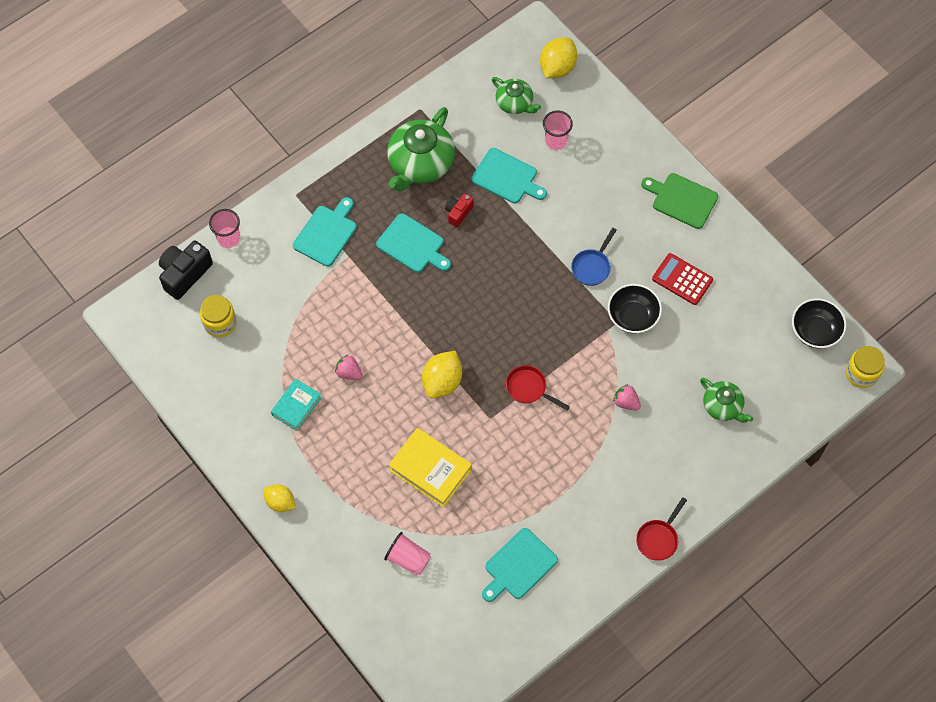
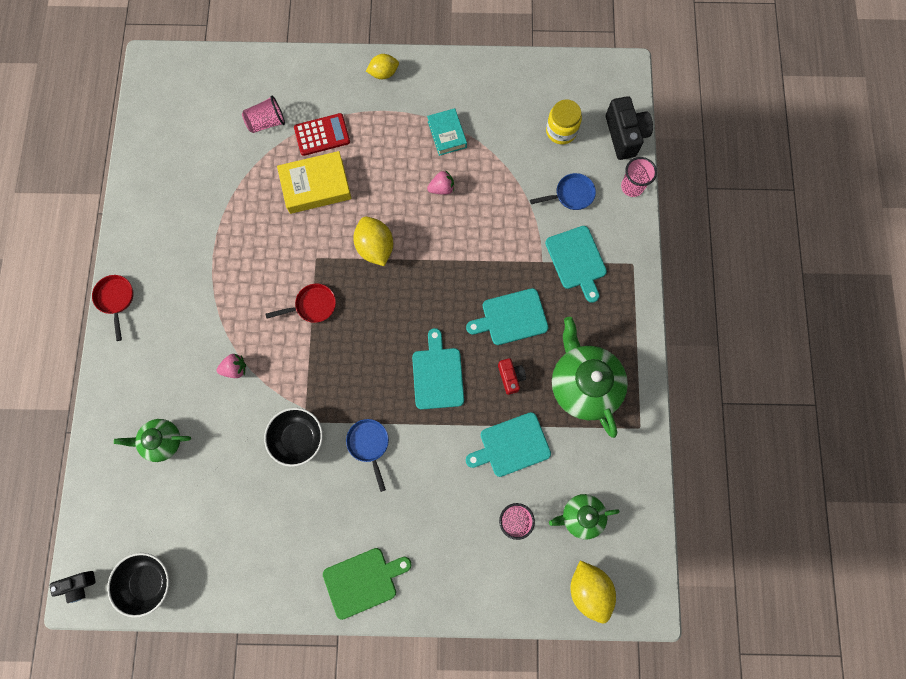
camera: 130 degrees right, 10 degrees up
(273, 276) = (571, 195): none -> blue pan
(518, 566) = (192, 188): turquoise cutting board -> turquoise cutting board (437, 375)
(682, 279) = (292, 510): red calculator -> red calculator (322, 135)
(861, 373) = (78, 585): yellow jar -> black camera

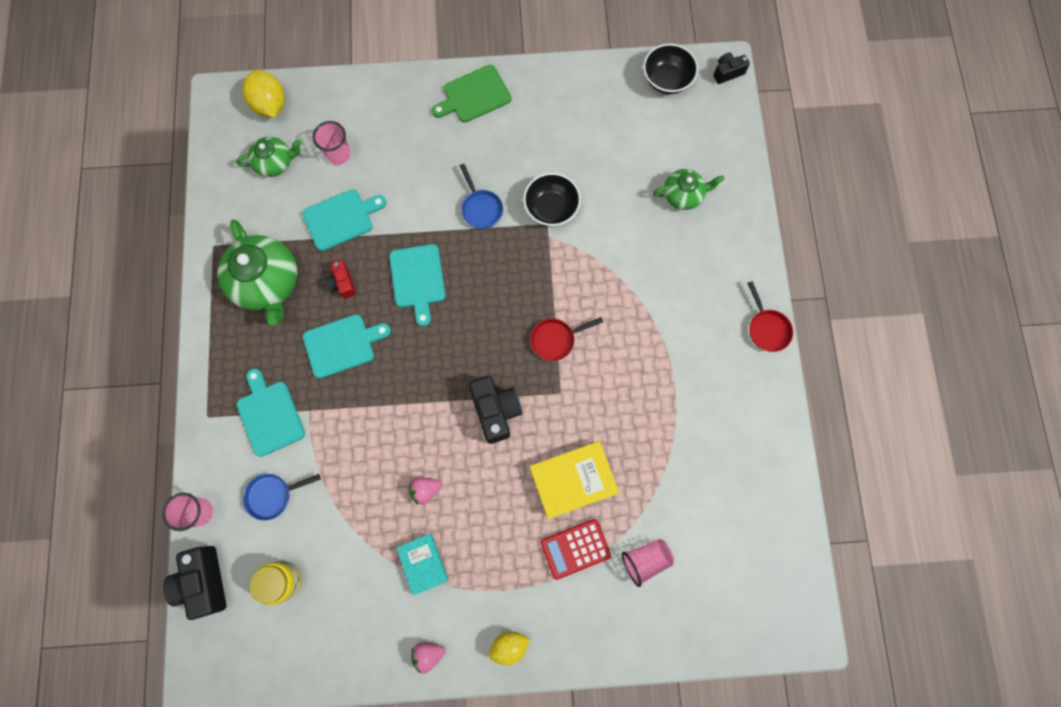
camera: 175 degrees right, 0 degrees up
(235, 369) = (625, 268): pink strawberry -> pink strawberry (428, 653)
(375, 247) = (495, 410): yellow lemon -> black camera

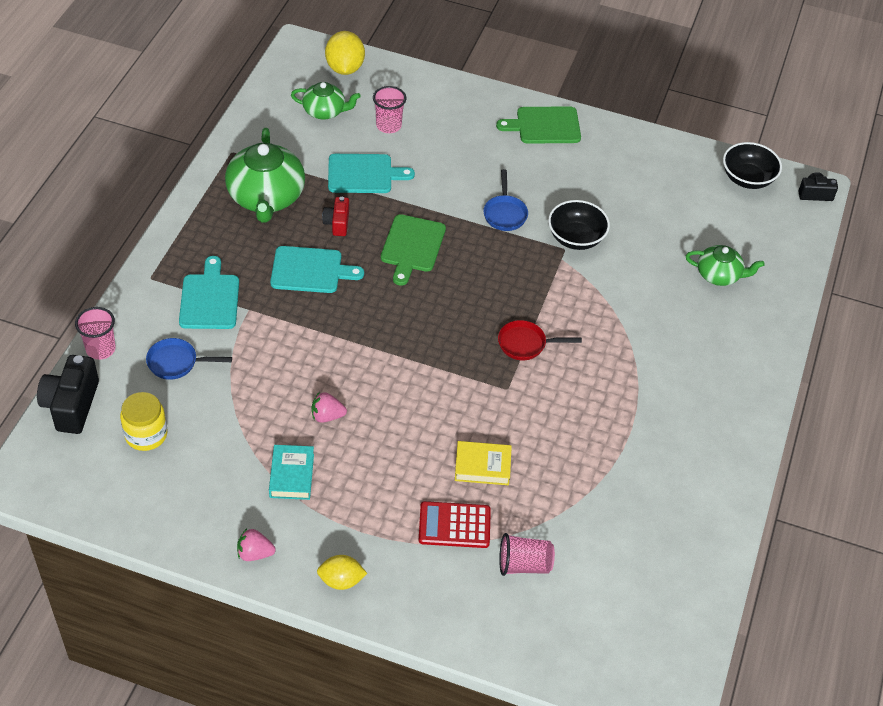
camera: 20 degrees right, 25 degrees down
(418, 279) = (412, 246): turquoise cutting board -> green cutting board
(495, 410) = (433, 379): black camera -> none
(573, 480) = (482, 466): yellow book -> yellow book, size x0.65
(767, 328) = (756, 417): red pan -> none

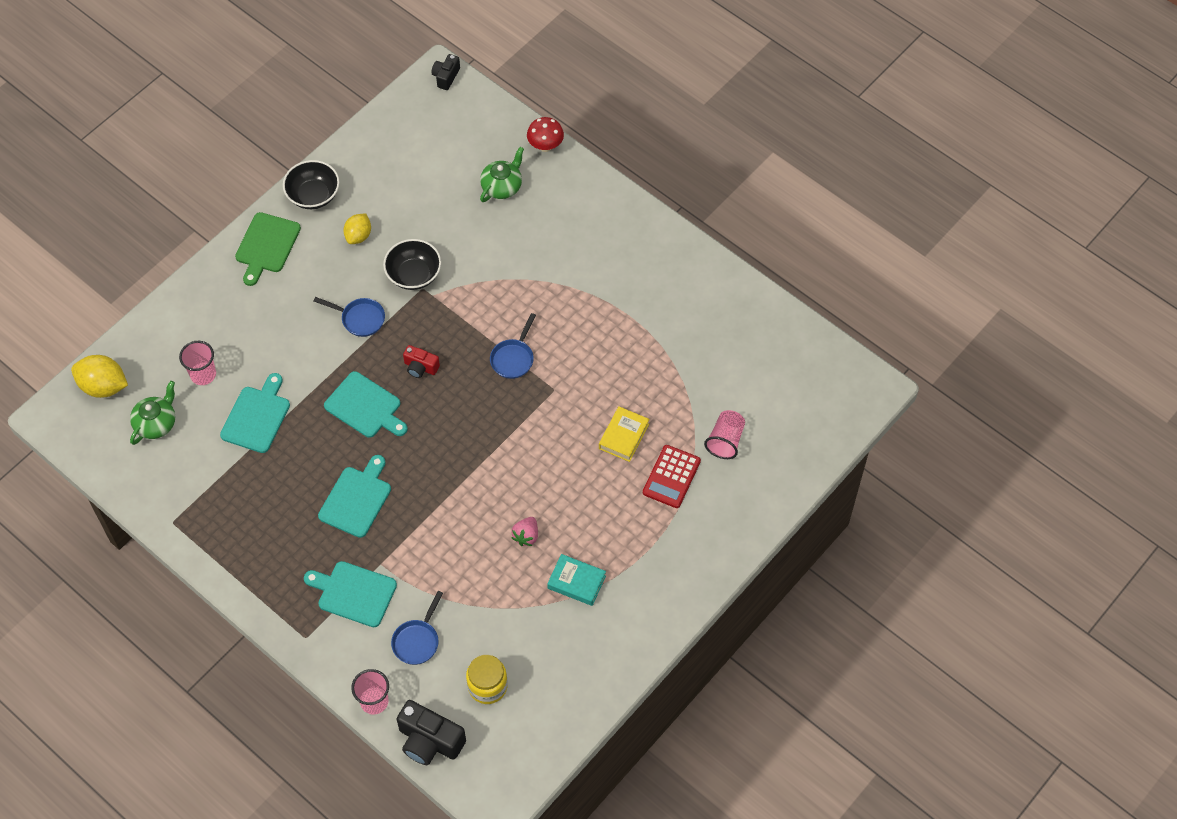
camera: 65 degrees left, 10 degrees up
(255, 553) = (642, 632): pink strawberry -> none
(266, 197) = (248, 509): green teapot -> none
(337, 223) = (309, 459): red camera -> red camera (420, 367)
(341, 580) = (691, 576): yellow lemon -> yellow lemon (358, 236)
(412, 246) = (365, 407): green cutting board -> turquoise cutting board
(526, 344) = (513, 358): red pan -> blue pan
(747, 178) = (405, 117): black bowl -> black bowl (313, 195)
(790, 295) = (545, 146): none -> red mushroom

